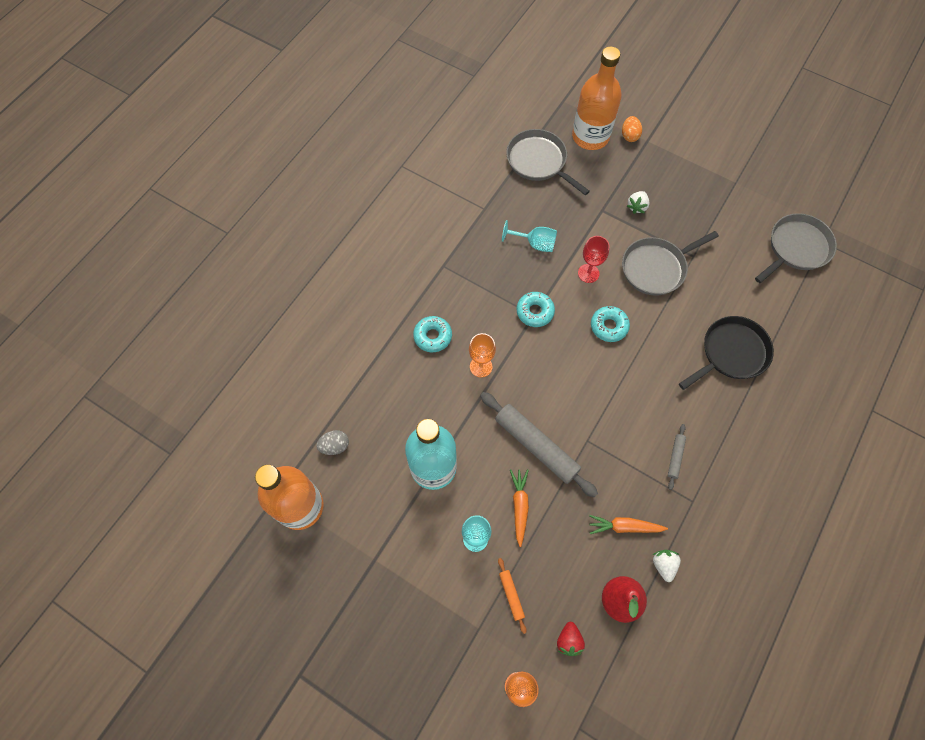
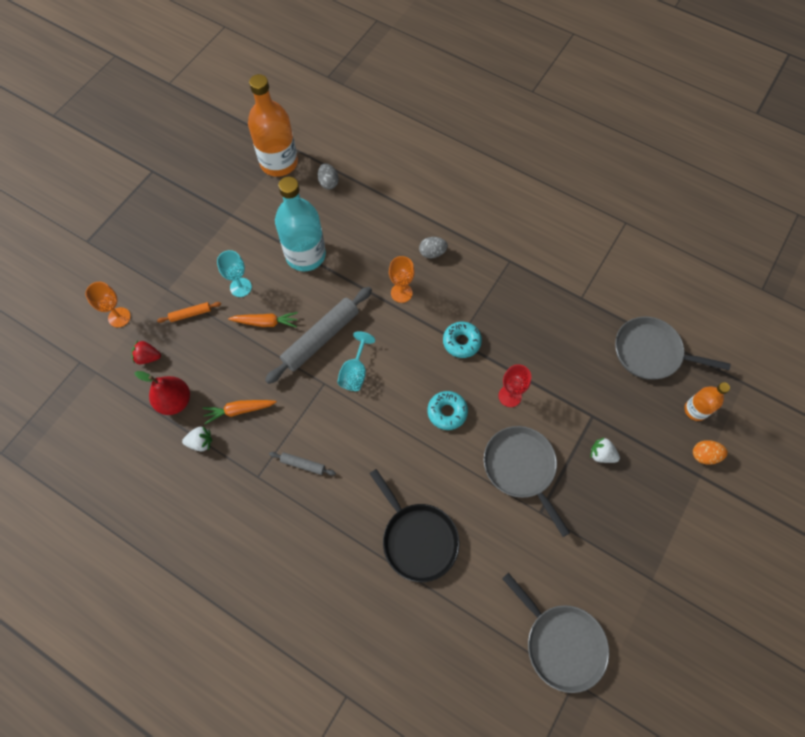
camera: 90 degrees right, 0 degrees up
(433, 336) = (432, 253): turquoise donut -> grey egg
(535, 244) = (542, 345): turquoise goblet -> turquoise goblet (355, 372)
(538, 161) = (650, 352): grey pan -> grey pan turned 120 degrees counterclockwise
(590, 136) = (695, 410): orange bottle -> orange bottle, size x0.53
(624, 527) = (239, 410): orange carrot -> orange carrot turned 105 degrees counterclockwise

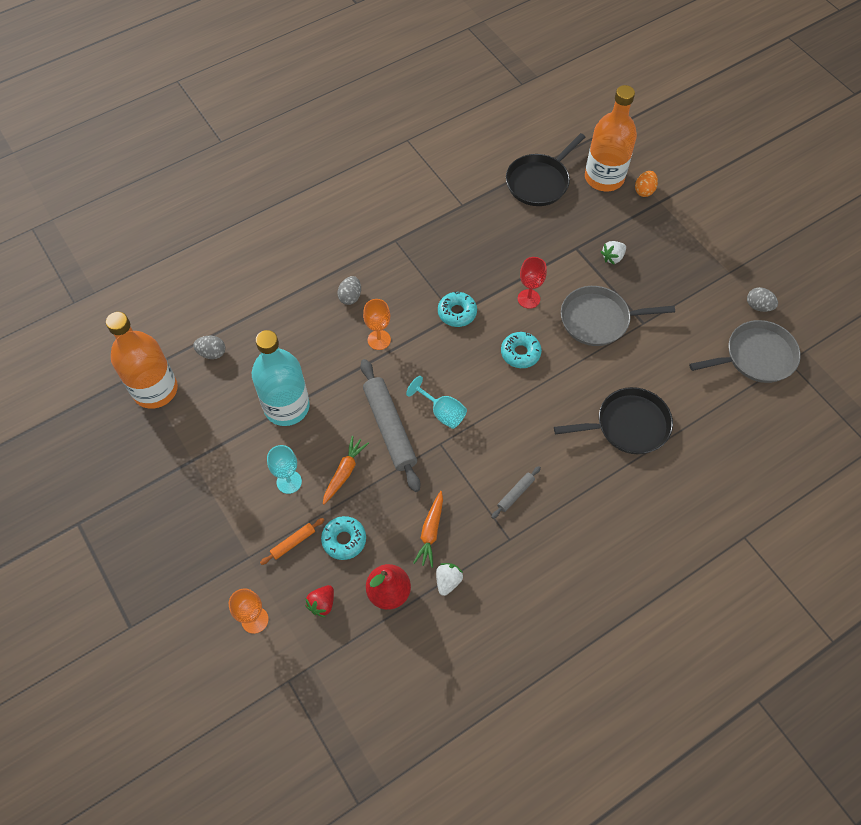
camera: 65 degrees left, 5 degrees down
(190, 314) = (293, 542): orange rolling pin -> orange rolling pin turned 45 degrees clockwise
(207, 349) = (344, 540): none -> turquoise donut
(627, 625) = (758, 306): none -> grey egg
(650, 352) = (539, 182): grey pan -> black pan
(695, 410) = (604, 178): orange bottle -> orange bottle, size x1.89

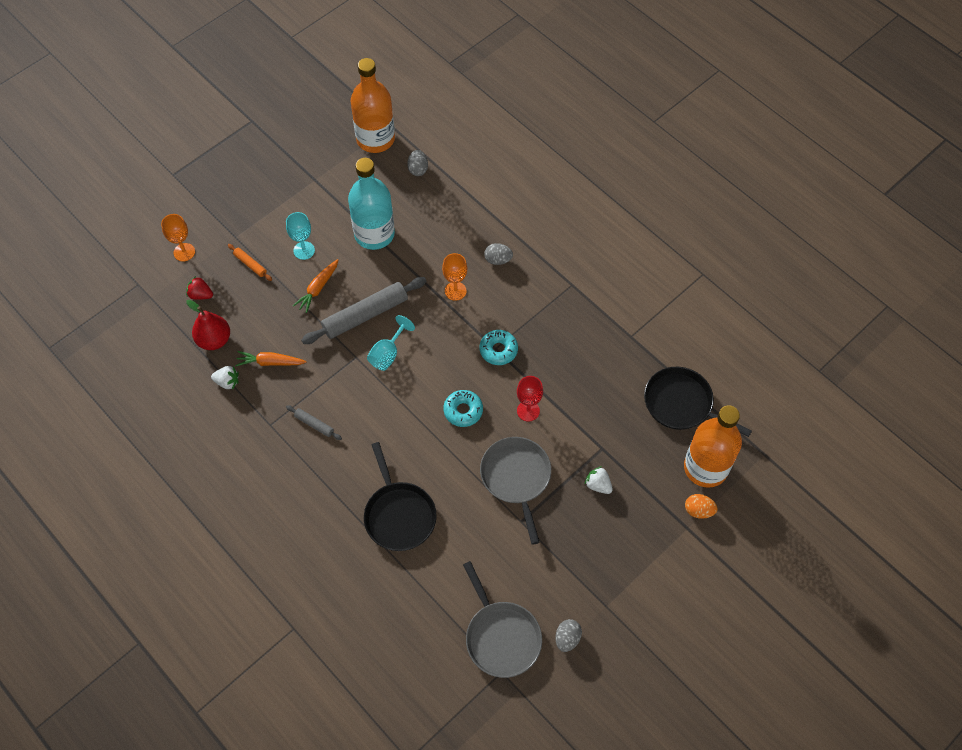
camera: 80 degrees right, 0 degrees up
(344, 472) = (318, 288): orange carrot -> orange carrot turned 105 degrees clockwise
(344, 540) = (256, 300): turquoise donut -> none

